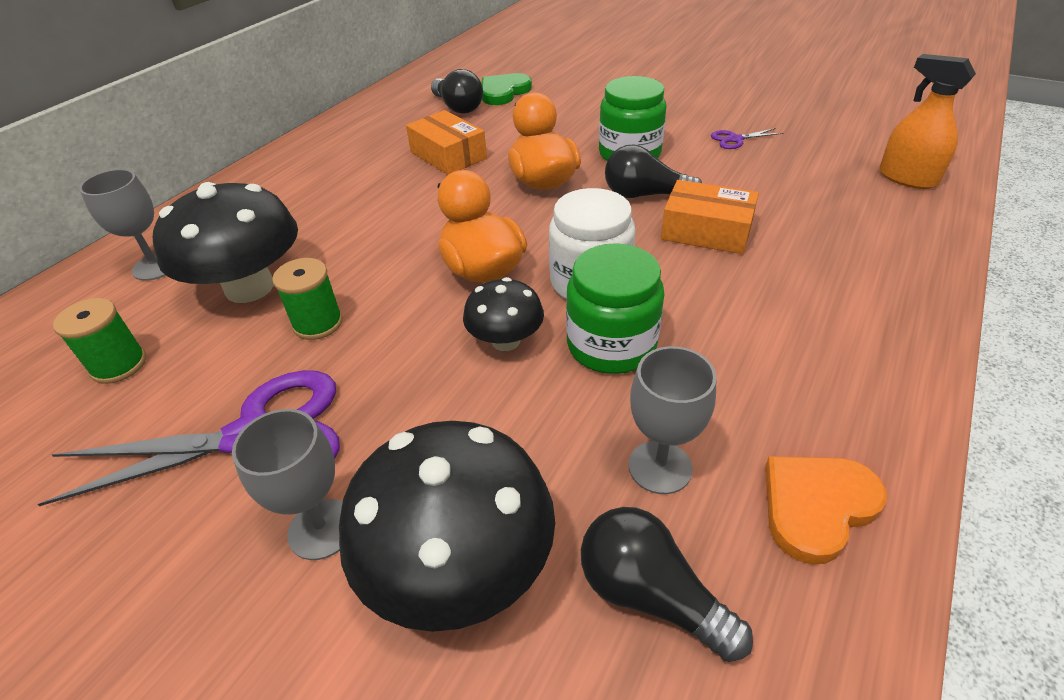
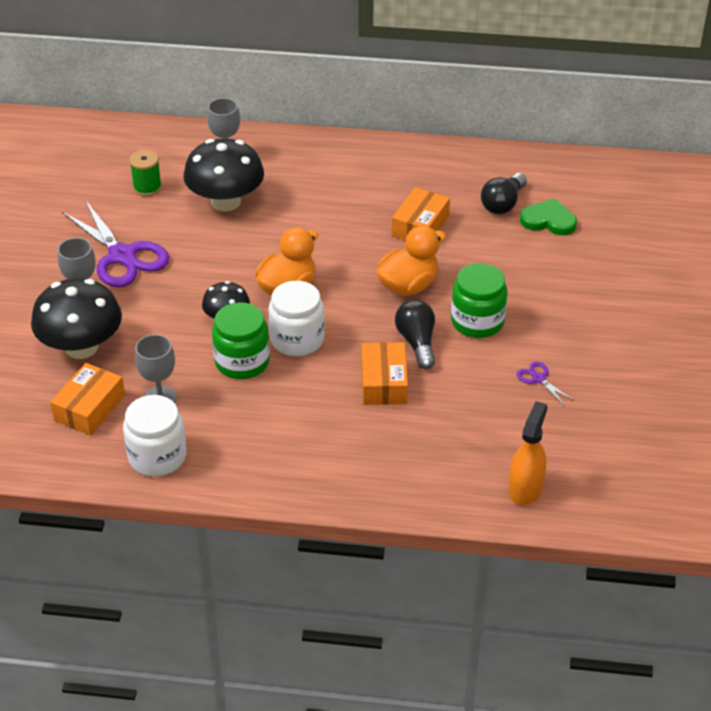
camera: 65 degrees right, 0 degrees up
(318, 323) = (208, 241): green spool -> none
(650, 594) = (89, 408): black light bulb -> orange box
(816, 506) = (157, 456): orange heart -> white jar

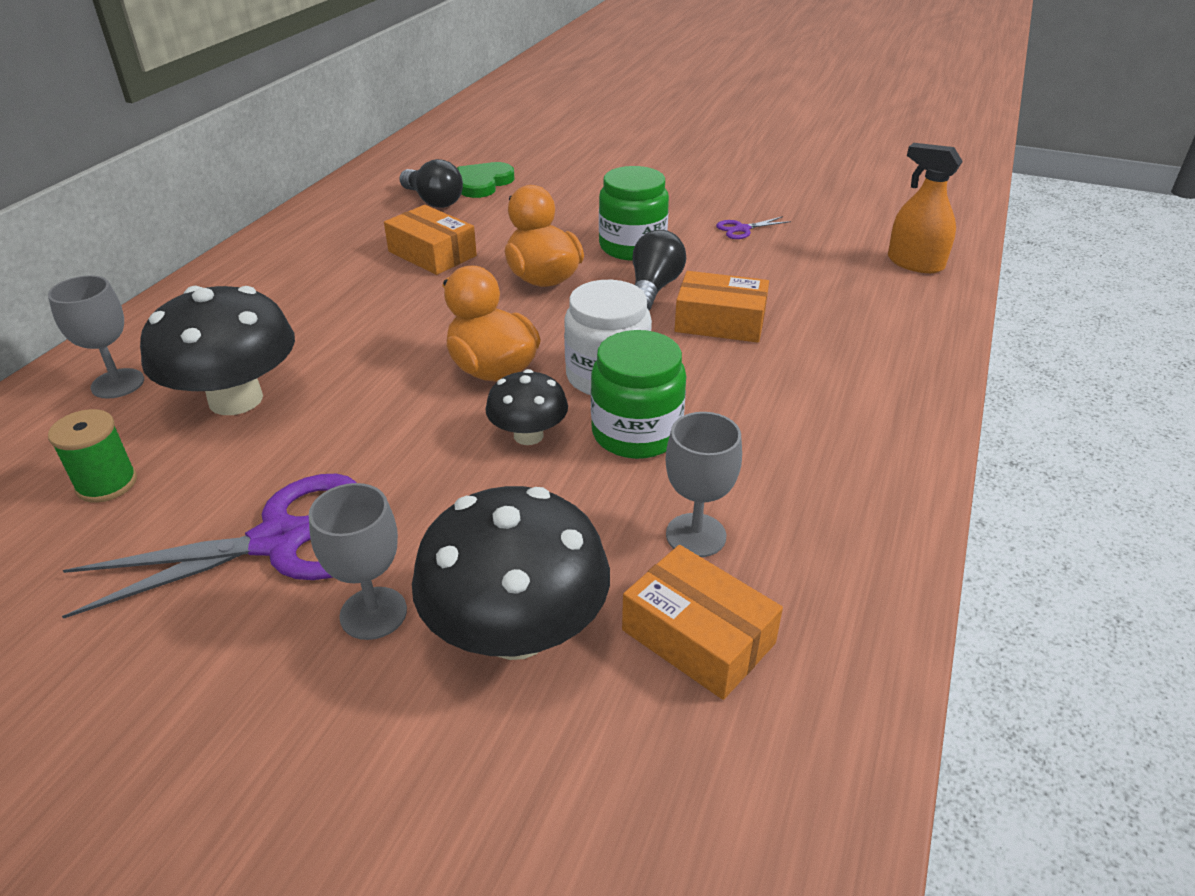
camera: 75 degrees left, 5 degrees down
(157, 456) = (840, 556): white jar -> none
(417, 342) = (653, 289): black light bulb -> black light bulb turned 105 degrees clockwise

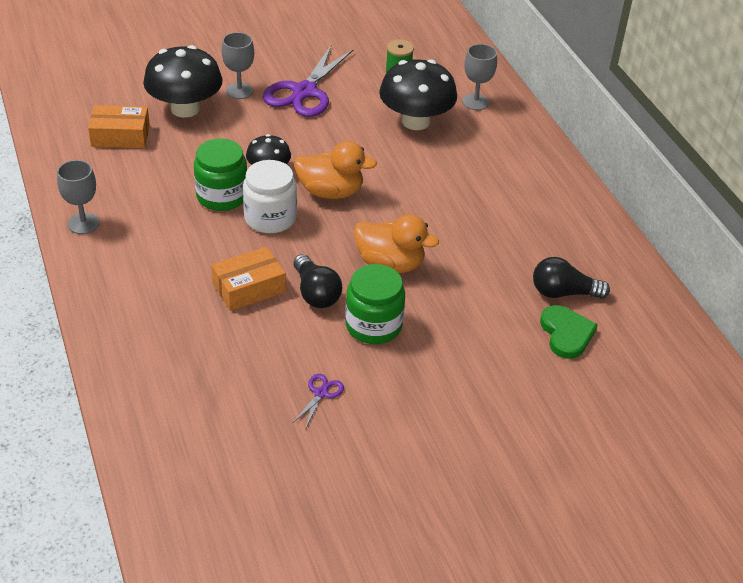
camera: 135 degrees right, 5 degrees up
(432, 253) = (481, 246): orange box -> none
(696, 535) = (152, 167): grey goblet -> grey goblet (83, 223)
(915, 263) = (163, 426): orange spray bottle -> none

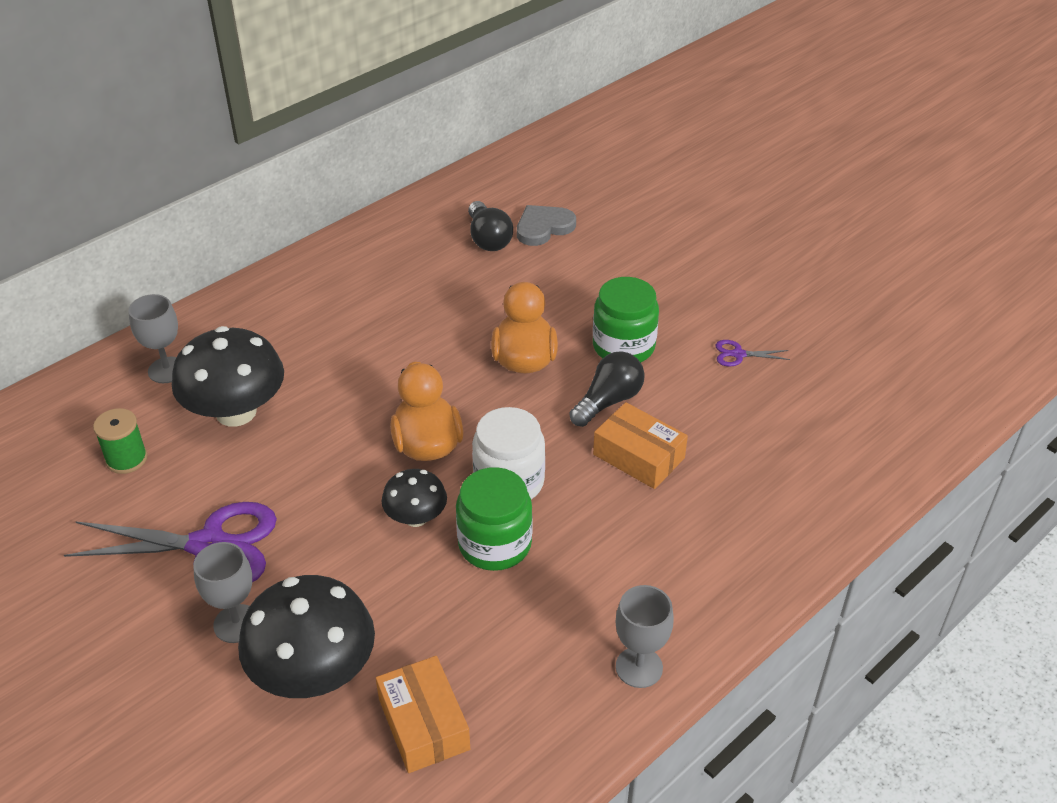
camera: 110 degrees left, 0 degrees up
(566, 334) = (543, 227): green heart -> grey heart

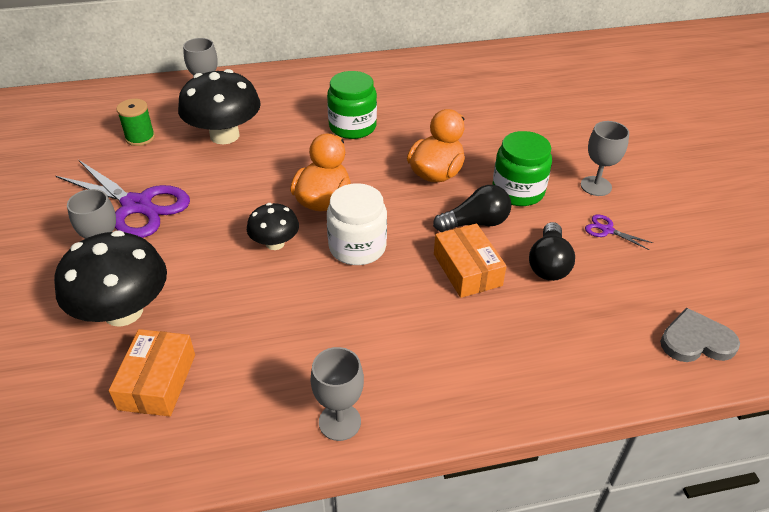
camera: 30 degrees right, 0 degrees up
(488, 239) = (476, 91): black light bulb -> black light bulb (548, 264)
(495, 544) = (311, 284): green jar -> green jar (352, 127)
(543, 227) = (521, 96): grey heart -> grey heart (696, 341)
(694, 309) = (596, 186): none -> grey goblet

